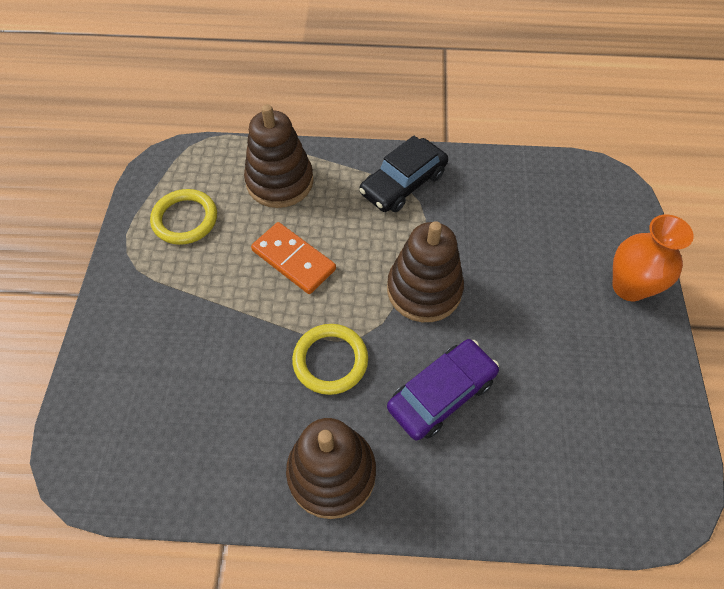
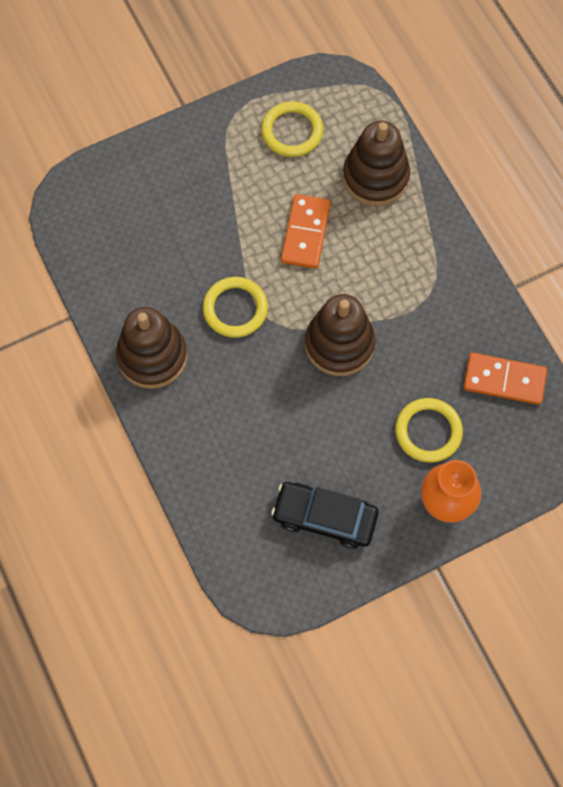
camera: 60 degrees right, 10 degrees up
(403, 183) = (439, 274): black car -> black car (325, 517)
(441, 394) = (255, 400): purple car -> none
(529, 188) = (504, 380): none -> orange domino
(550, 264) = (428, 431): none -> yellow ring

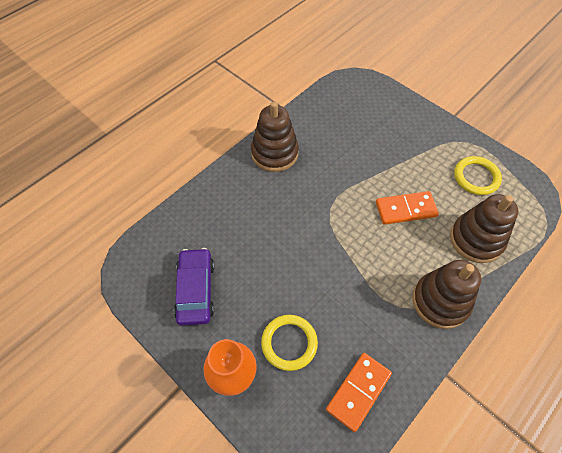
camera: 70 degrees right, 10 degrees down
(235, 309) = (328, 186): yellow ring -> none
(325, 517) = (196, 290): black car -> purple car
(339, 344) = (332, 257): brown stacking toy -> brown stacking toy (440, 301)
(504, 380) = (358, 391): orange domino -> orange domino turned 45 degrees clockwise

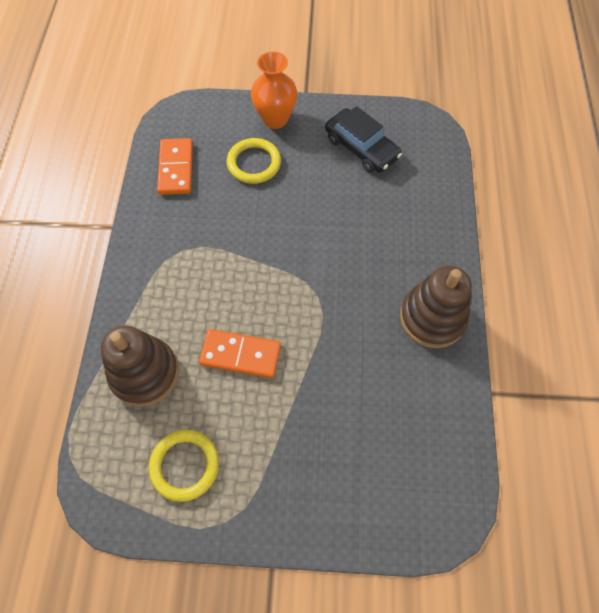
camera: 140 degrees right, 5 degrees up
(196, 290) = (361, 148): purple car -> black car
(405, 209) = (240, 354): orange domino -> orange domino turned 60 degrees clockwise
(440, 301) = (148, 280): brown stacking toy -> none

